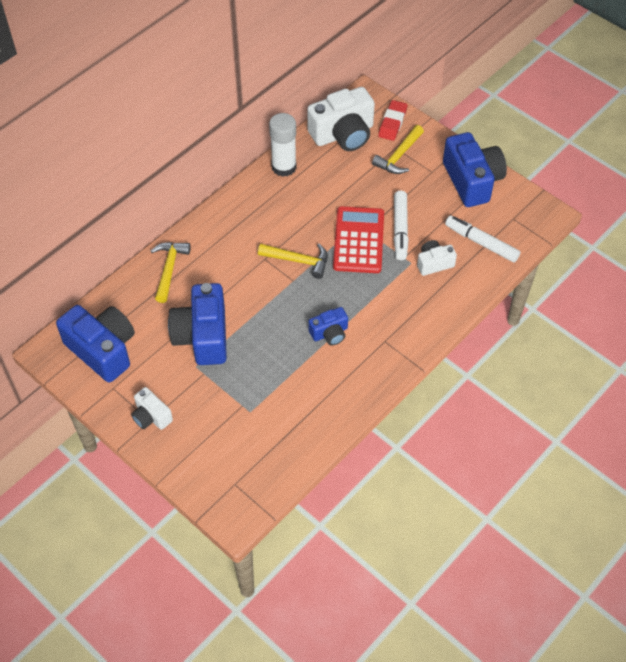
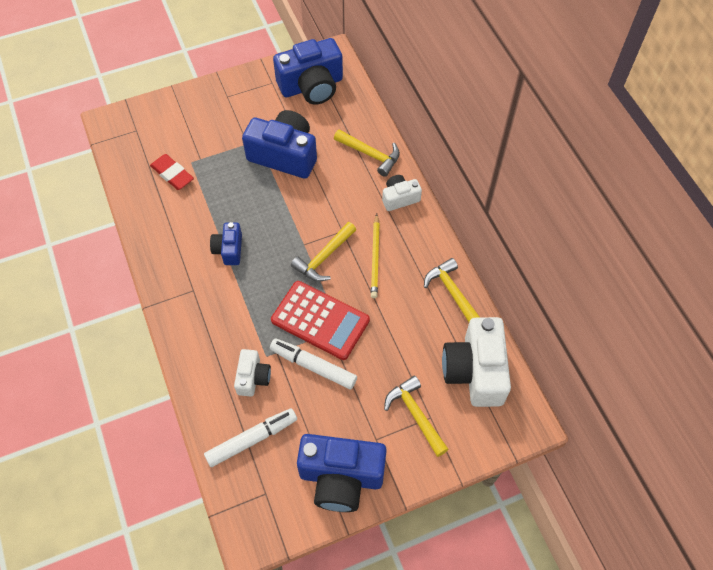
camera: 115 degrees right, 5 degrees up
(151, 416) = (230, 98): white camera -> white camera (399, 198)
(279, 226) = (375, 257): none -> yellow pencil
(284, 167) = (452, 292): white glue stick -> yellow hammer
(392, 123) = (470, 433): red eraser -> red eraser (172, 174)

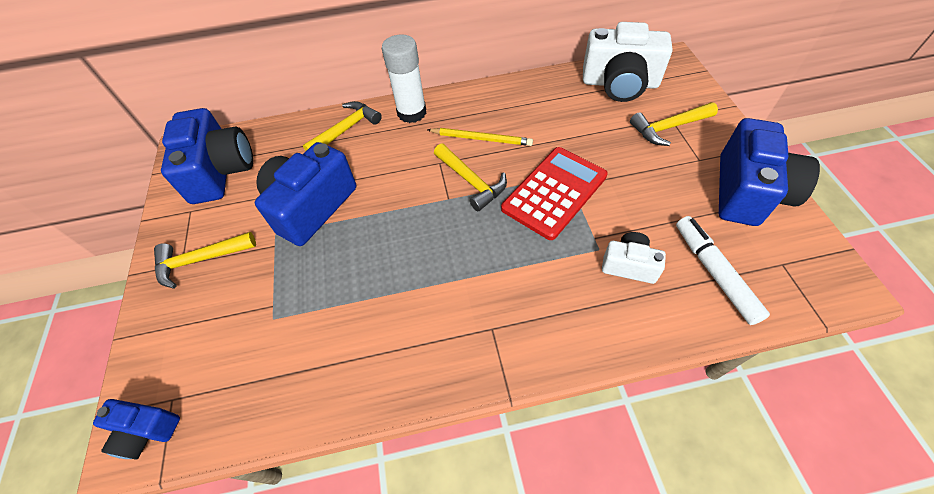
camera: 75 degrees left, 5 degrees down
(172, 174) = (283, 346): red eraser -> none
(229, 249) = (436, 279): blue camera -> blue camera (146, 431)
(313, 366) = (614, 204): white marker -> none
(399, 198) = (412, 113): white camera -> white glue stick
(452, 292) = (533, 88): yellow hammer -> yellow hammer (200, 260)

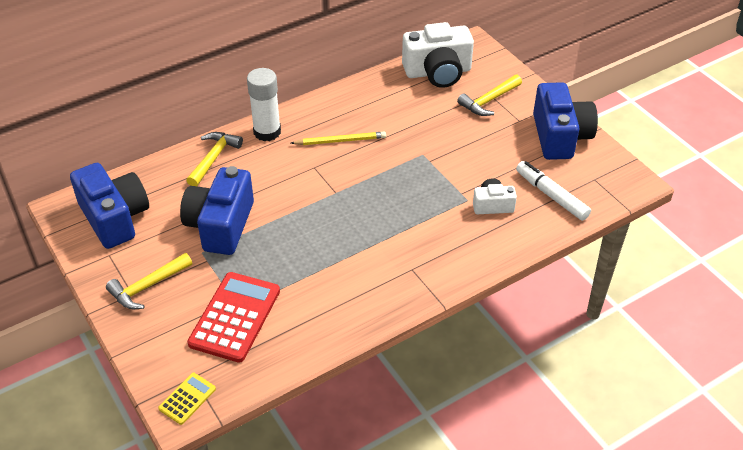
camera: 25 degrees left, 10 degrees down
(146, 431) = (187, 399): blue camera -> yellow calculator
(471, 182) = (348, 175): yellow hammer -> none
(554, 192) = (418, 169): red calculator -> red calculator (235, 317)

